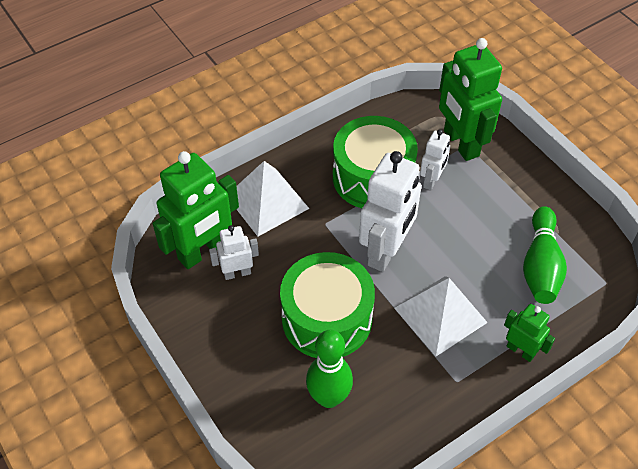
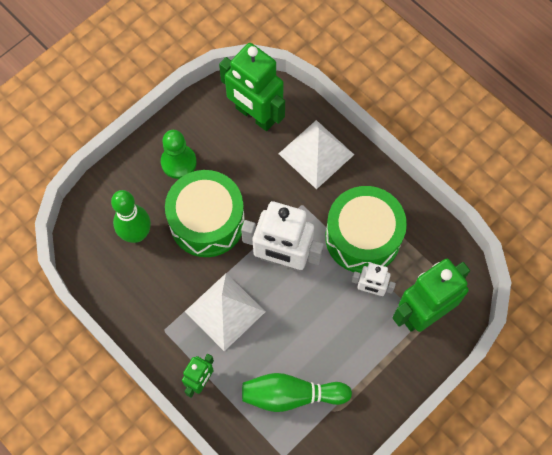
camera: 80 degrees right, 15 degrees up
(237, 273) = (239, 145): white robot -> none
(243, 339) = (178, 162): none -> green pawn

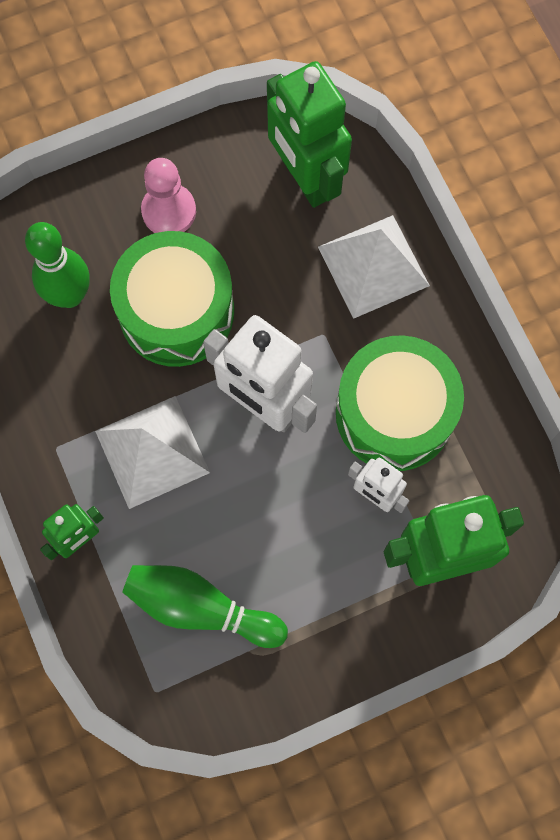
camera: 20 degrees right, 5 degrees up
(178, 162) = (169, 211): green pawn -> pink pawn

